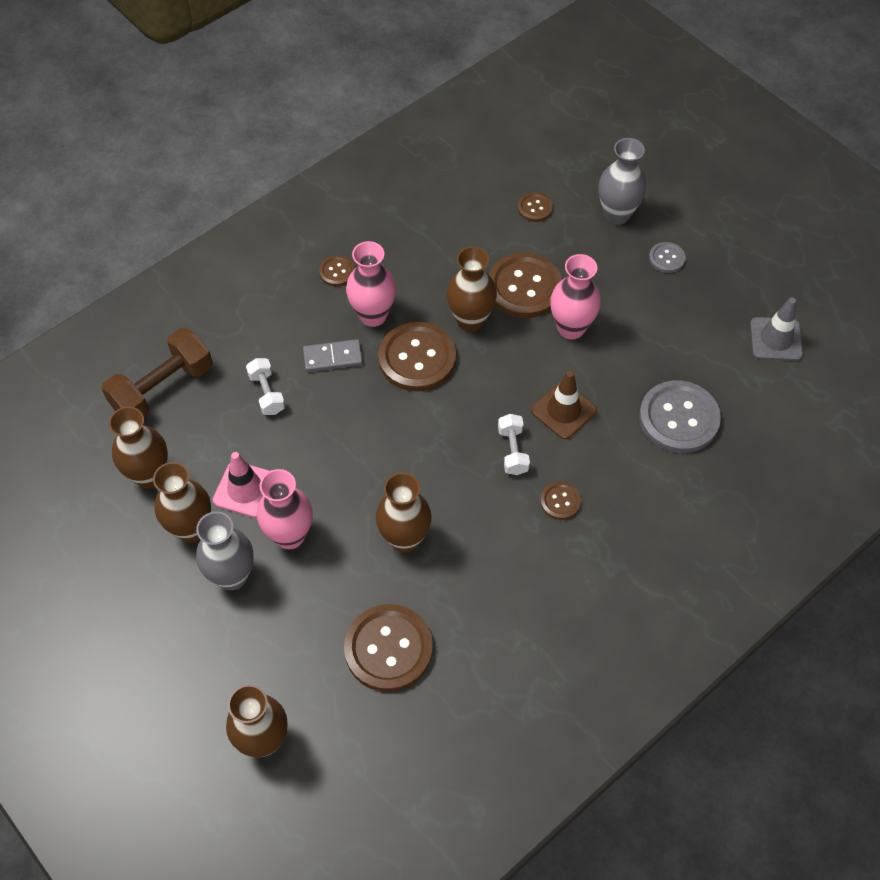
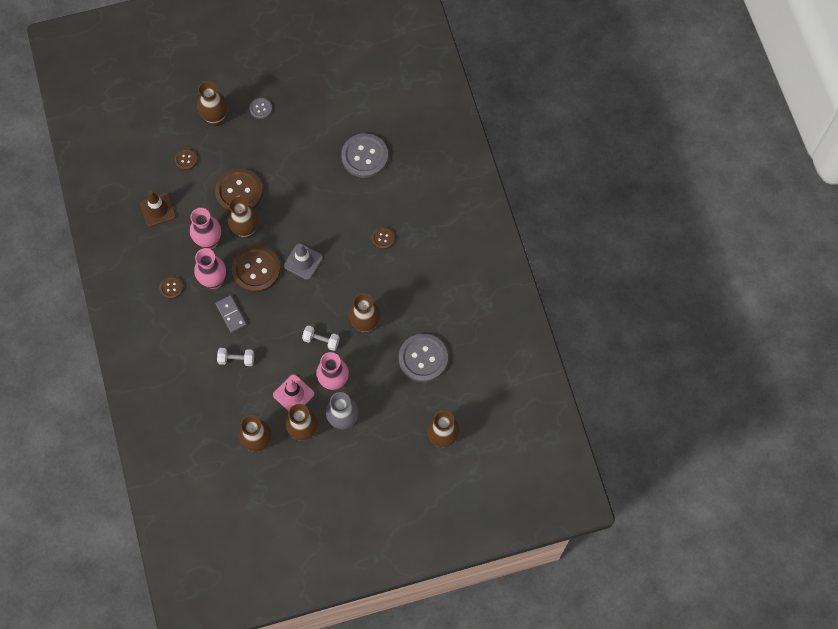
camera: 65 degrees left, 10 degrees up
(163, 388) = (202, 415): brown dumbbell -> none
(333, 357) = (231, 314): grey domino -> grey domino turned 45 degrees counterclockwise
(388, 649) = (423, 358): brown button -> grey button
(513, 451) = (341, 247): white dumbbell -> white dumbbell (321, 340)
(563, 410) = (330, 210): brown traffic cone -> brown traffic cone (158, 209)
(571, 328) = (280, 181): pink vase -> pink vase (209, 241)
(616, 214) = (216, 118): grey vase -> brown vase
(776, 339) = (342, 83): grey traffic cone -> grey traffic cone (303, 261)

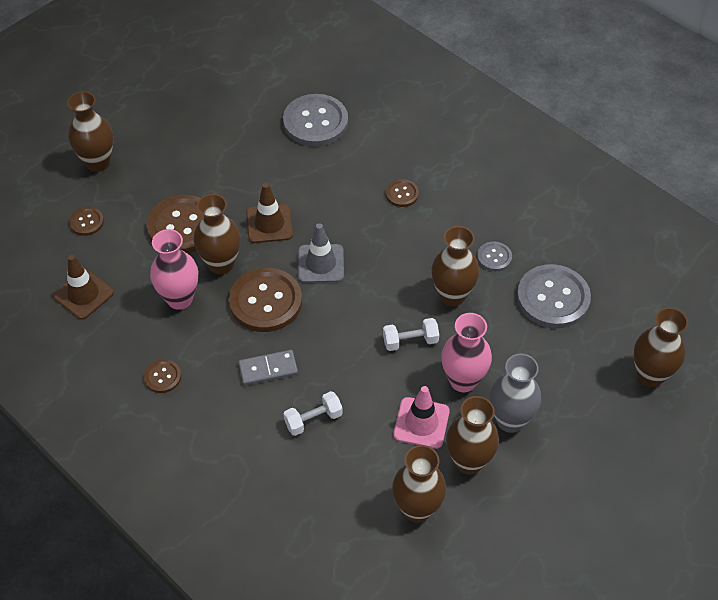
camera: 30 degrees left, 15 degrees down
(214, 281) = (217, 341): pink vase -> none
(231, 314) = (268, 369): grey domino -> grey domino turned 45 degrees counterclockwise
(260, 108) = (150, 129): grey button -> grey button (494, 257)
(290, 217) = (269, 224): none -> brown traffic cone

